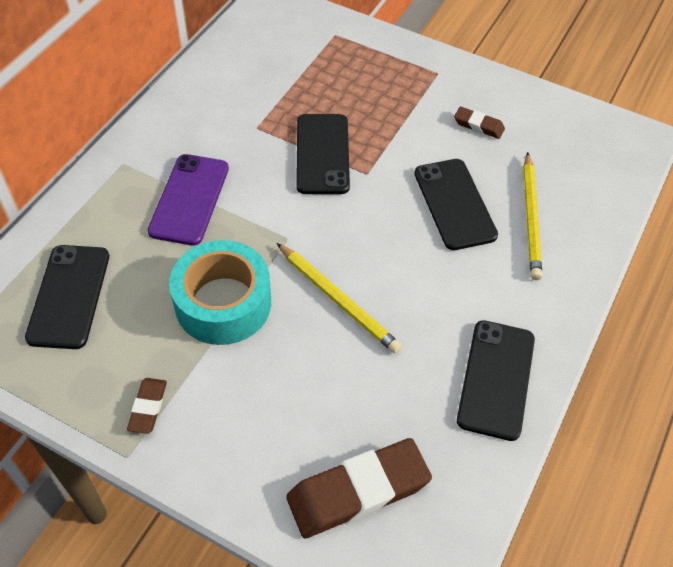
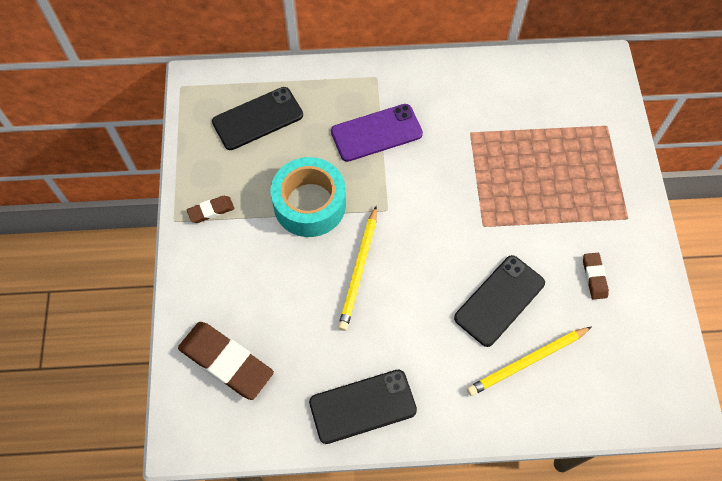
camera: 60 degrees right, 10 degrees up
(322, 154) = (478, 187): black phone -> none

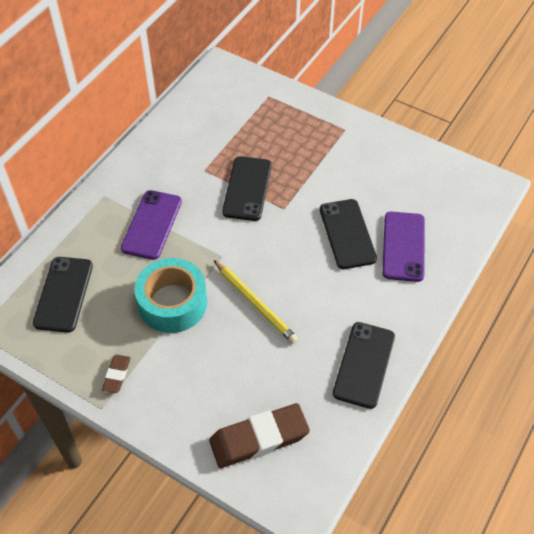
camera: 55 degrees left, 10 degrees down
(479, 180) = (247, 188): none -> black phone
(527, 362) = (403, 246): yellow pencil -> purple phone
(594, 277) = (372, 173): brown eraser -> none

